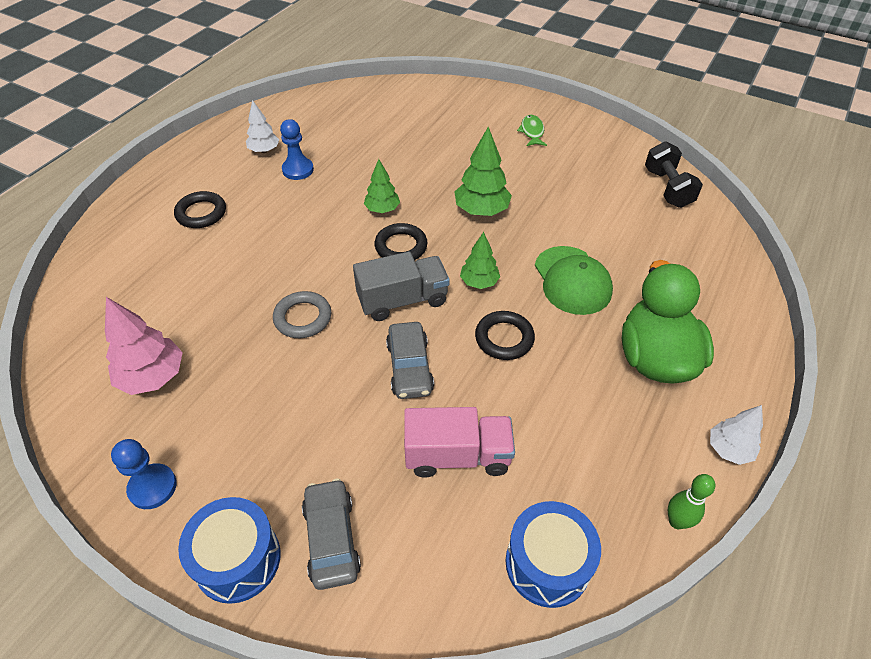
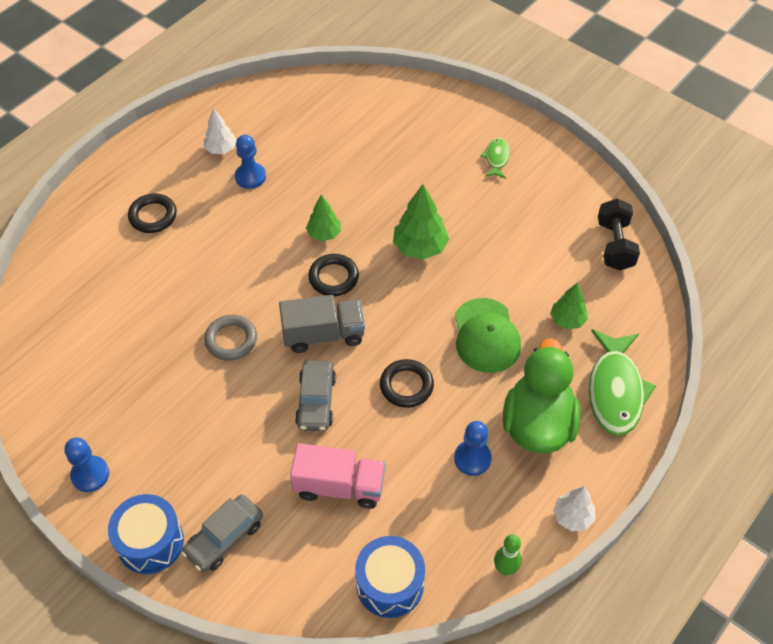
camera: 10 degrees right, 5 degrees up
(153, 377) = (97, 378): pink tree -> none
(331, 538) = (224, 538): grey car -> grey car turned 135 degrees counterclockwise
(479, 282) = (398, 326): green tree -> green tree (567, 320)
(598, 403) = (472, 458): none -> blue pawn
(721, 314) = (615, 390): none -> green fish

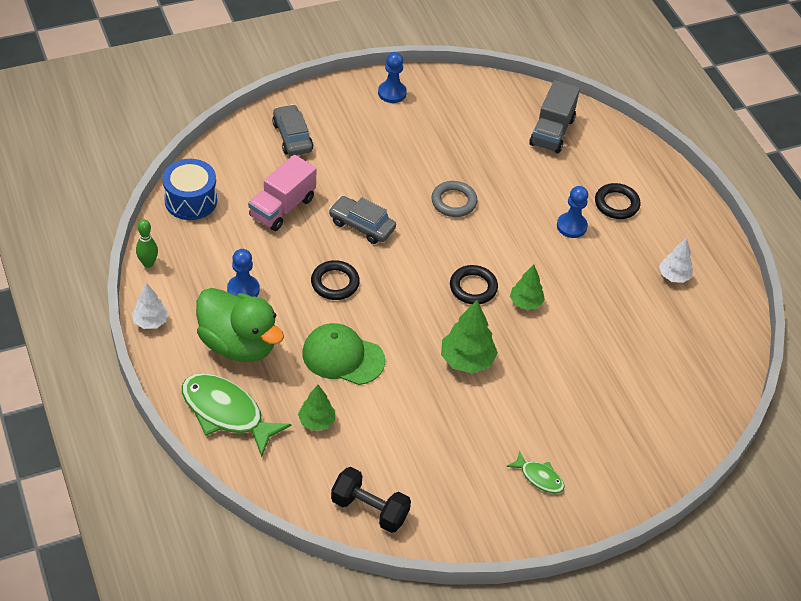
camera: 115 degrees right, 5 degrees down
(150, 542) = (318, 103): blue drum -> none
(250, 177) = (626, 282): blue pawn -> blue pawn (571, 226)
(323, 335) = (419, 256): grey truck -> grey truck (552, 132)

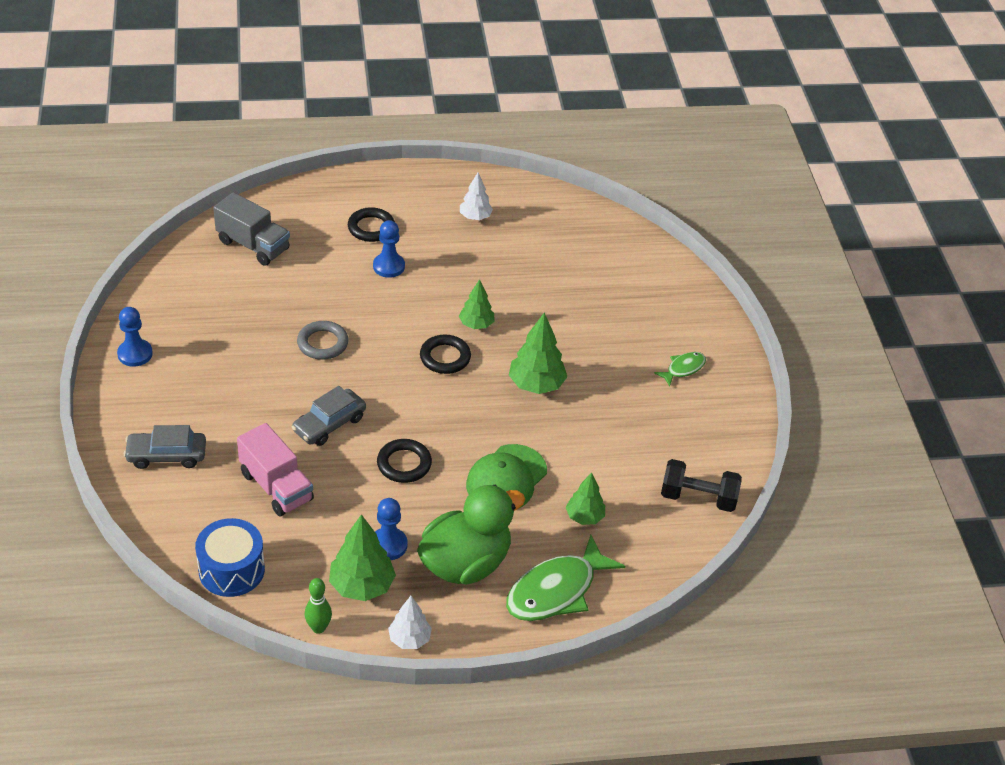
camera: 75 degrees left, 5 degrees down
(196, 281) = (362, 586): none -> green tree
(369, 509) = (698, 498): black dumbbell -> black dumbbell turned 60 degrees clockwise

